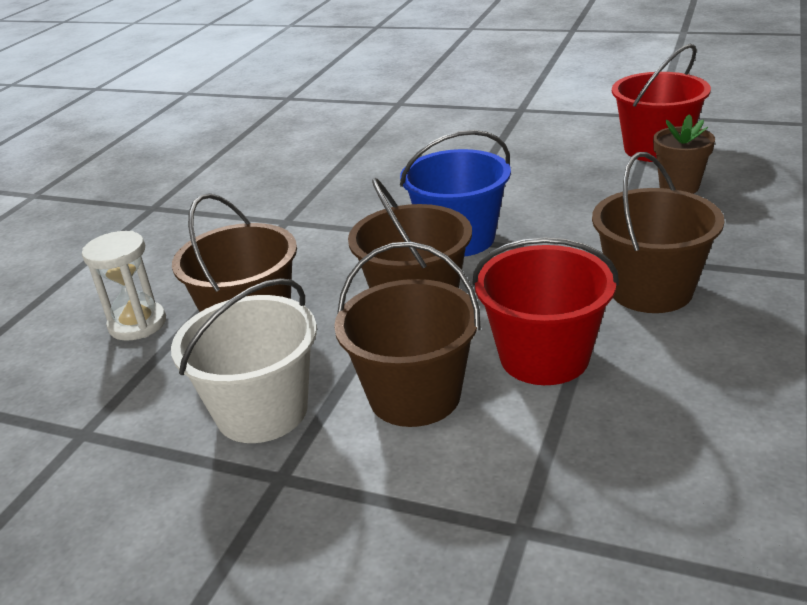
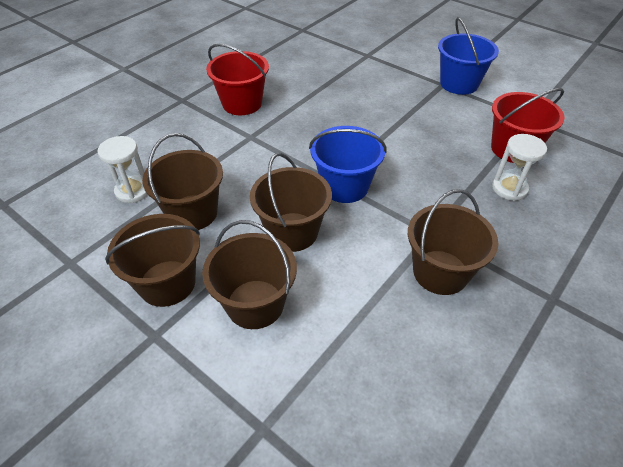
camera: 15 degrees right, 15 degrees up
(262, 411) = (167, 283): white bucket -> brown bucket
(541, 104) = (459, 84): none -> blue bucket
(544, 357) = (345, 302): red bucket -> red bucket (242, 103)
(679, 187) = (509, 188): brown flower pot -> white hourglass

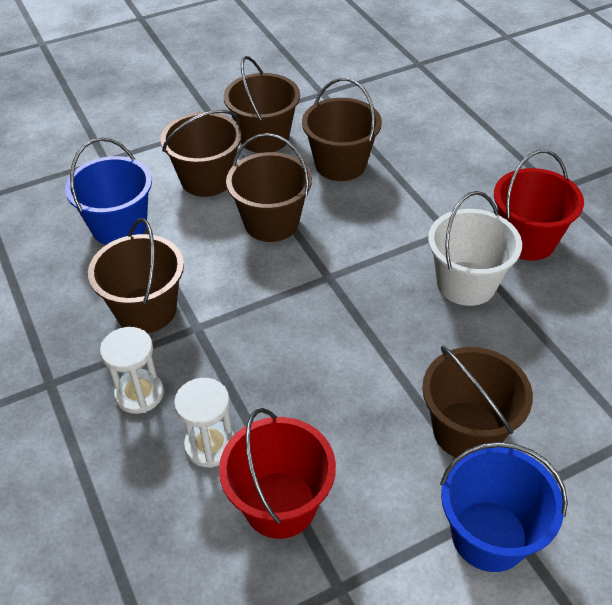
camera: 115 degrees right, 0 degrees up
(133, 191) = (395, 133): white hourglass -> white hourglass (139, 394)
(298, 119) = (466, 283): none -> white bucket
(345, 186) = (312, 284): blue bucket -> blue bucket (119, 226)
(408, 99) = (467, 430): none -> brown bucket

